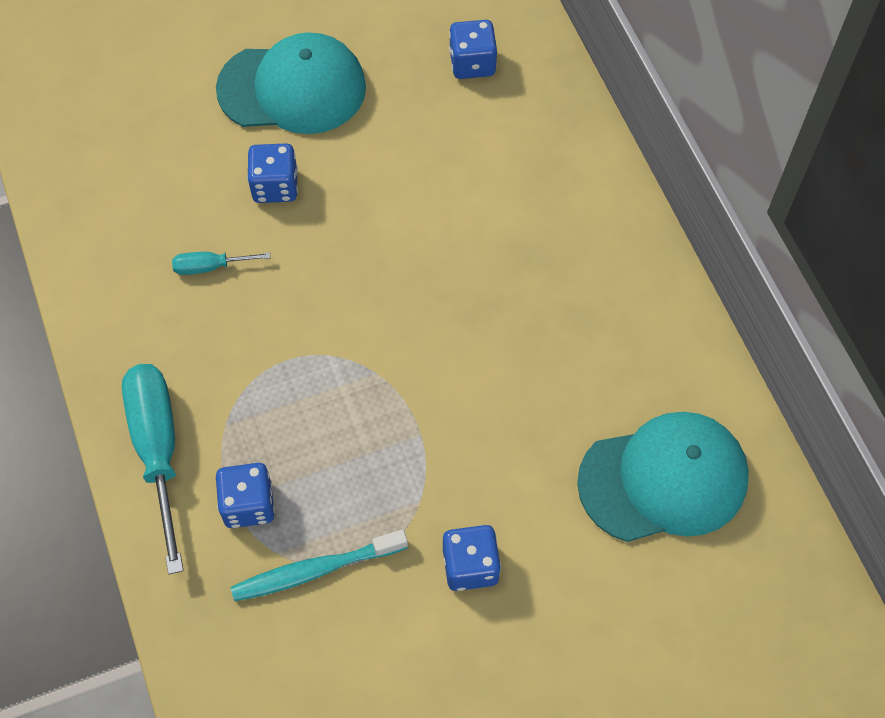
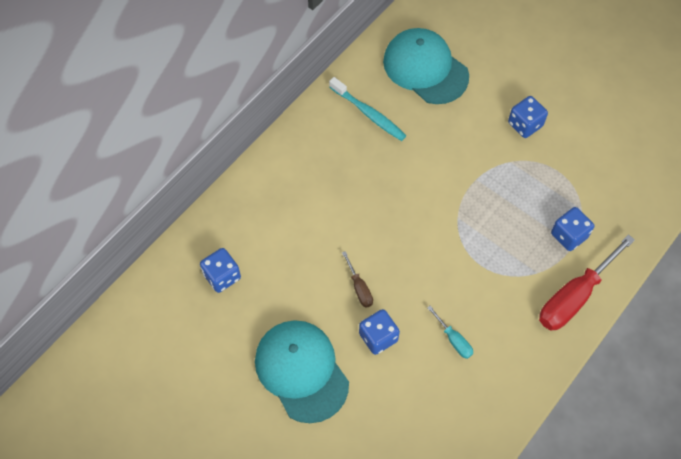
camera: 120 degrees left, 0 degrees up
(158, 451) = (575, 296): turquoise screwdriver -> red screwdriver
(315, 570) = (576, 187): turquoise toothbrush -> turquoise toothbrush (369, 113)
(355, 199) = (359, 287): none -> brown screwdriver

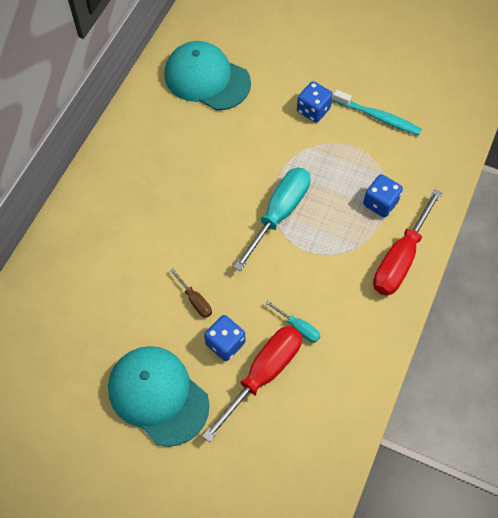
camera: 15 degrees left, 0 degrees up
(222, 276) = (56, 322): blue dice -> none
(369, 113) = (163, 132): turquoise toothbrush -> turquoise toothbrush (378, 117)
(407, 377) = (263, 375): none -> red screwdriver
(463, 222) = (279, 214): none -> turquoise screwdriver

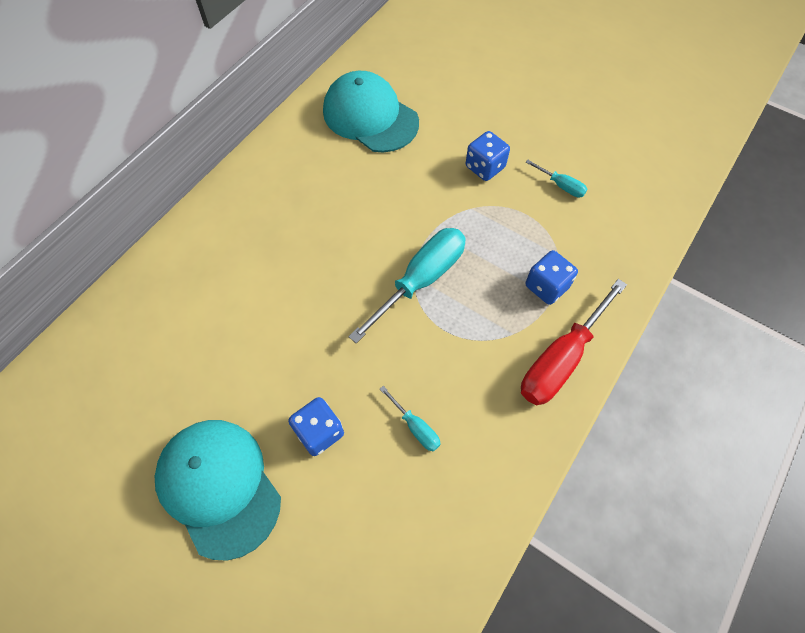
camera: 10 degrees right, 0 degrees up
(195, 300) = (295, 370): brown screwdriver -> none
(263, 375) = (357, 482): red screwdriver -> none
(378, 117) = (561, 185): turquoise toothbrush -> turquoise screwdriver

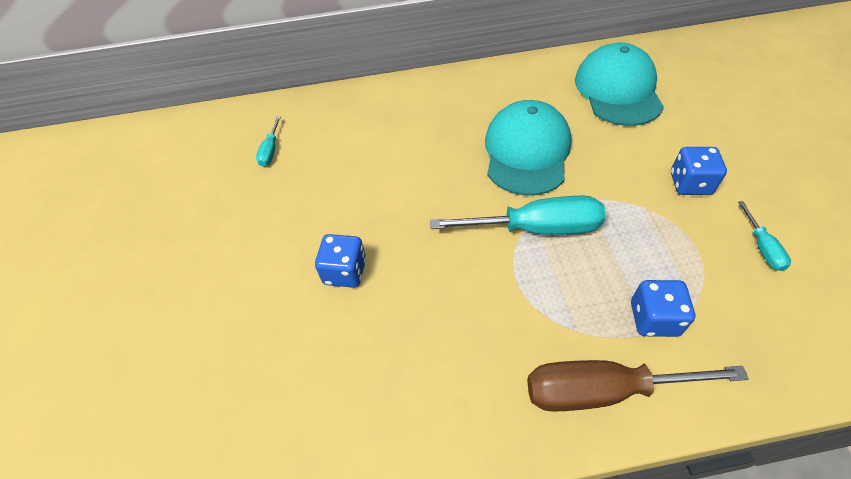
camera: 50 degrees right, 10 degrees down
(219, 486) = (251, 251): turquoise cap -> turquoise cap (526, 151)
(415, 427) = (414, 329): turquoise screwdriver -> turquoise screwdriver (270, 150)
(561, 359) = (604, 391): red screwdriver -> brown screwdriver

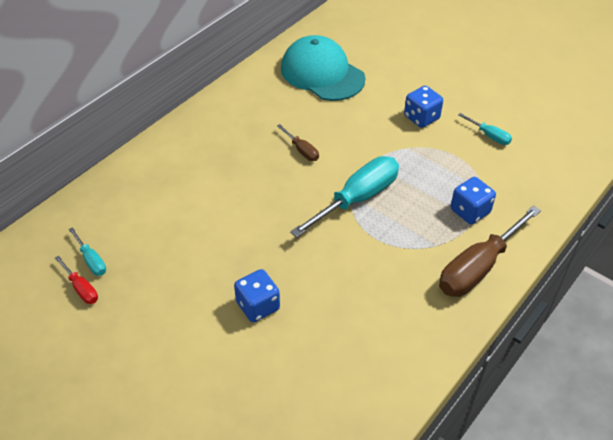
camera: 45 degrees left, 5 degrees down
(242, 168) = (81, 288): none -> red screwdriver
(526, 151) = (301, 150): turquoise cap -> brown screwdriver

